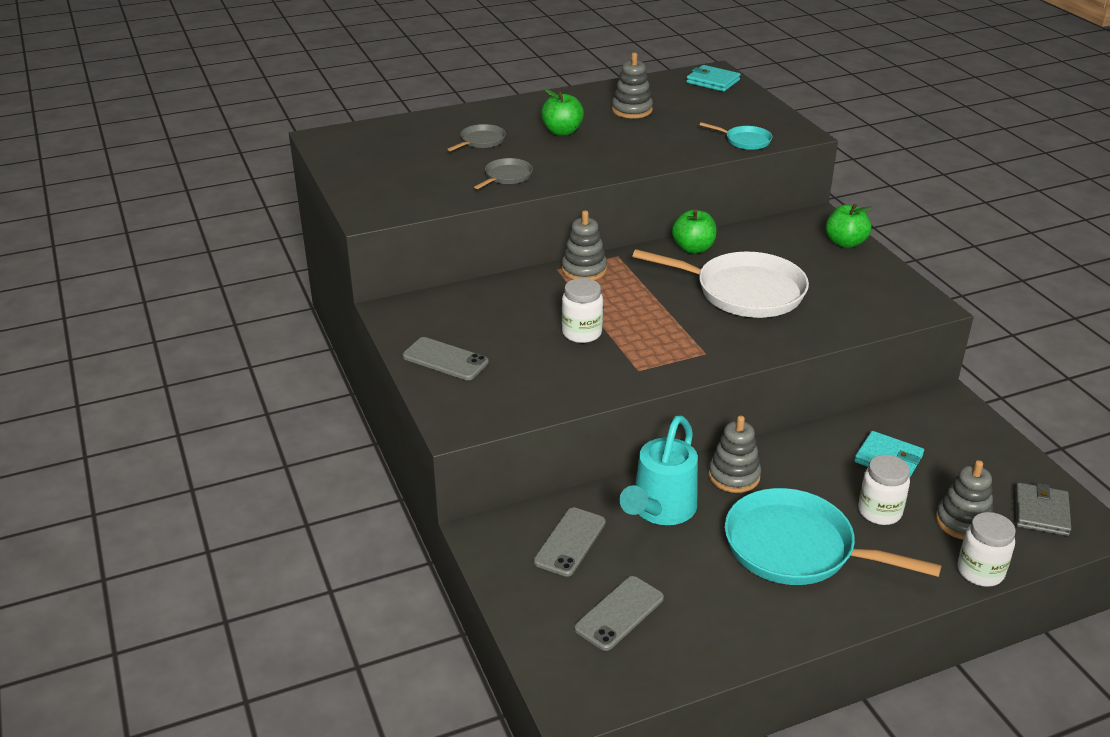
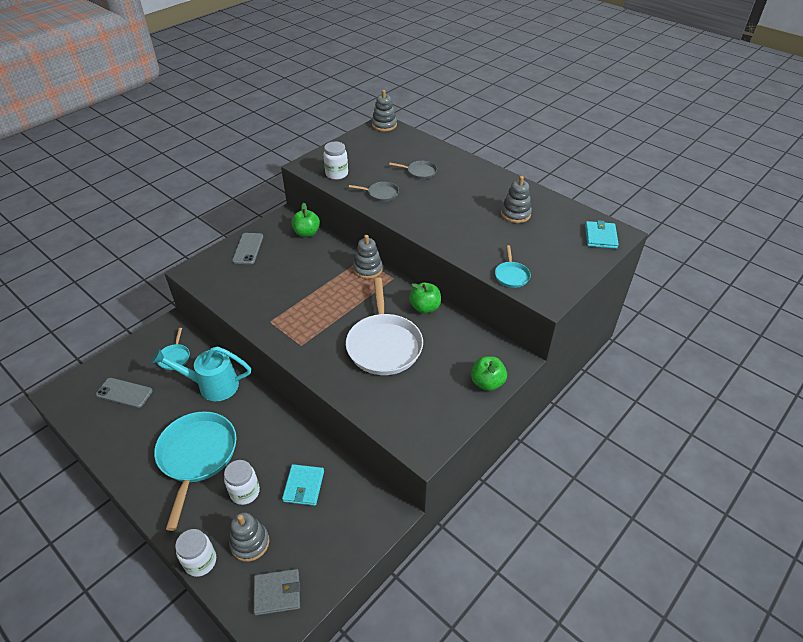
camera: 65 degrees right, 10 degrees up
(562, 132) = (457, 196): green apple -> green apple (307, 233)
(570, 542) = (174, 357): grey phone -> turquoise pan
(582, 333) = (297, 288): white jar -> white jar (336, 174)
(734, 476) = (255, 410): grey stacking toy -> grey stacking toy (384, 125)

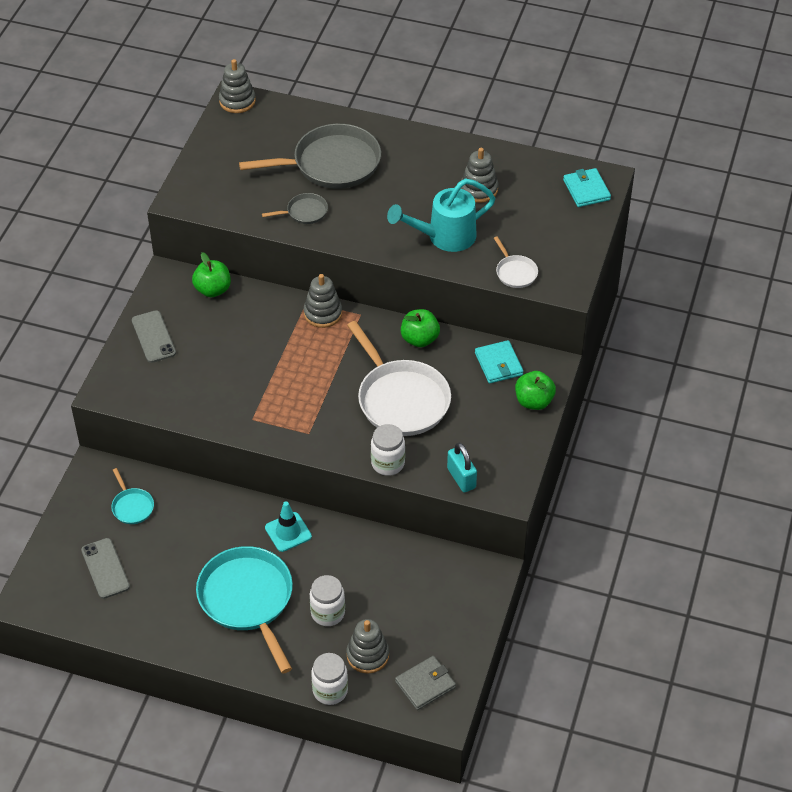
camera: 25 degrees left, 5 degrees up
(124, 393) = (105, 568): grey phone -> grey phone turned 75 degrees clockwise
(212, 385) = (205, 521): turquoise watering can -> turquoise watering can (444, 237)
(261, 416) = (288, 532): none -> turquoise traffic cone
(304, 486) = (385, 583): turquoise wallet -> turquoise wallet (498, 364)
(336, 174) = (229, 200): white jar -> white jar (388, 463)
(392, 423) = (461, 478): none -> turquoise padlock
(420, 172) = (331, 164): grey pan -> grey pan, size x2.18
(511, 275) = (515, 272): turquoise pan -> white pan

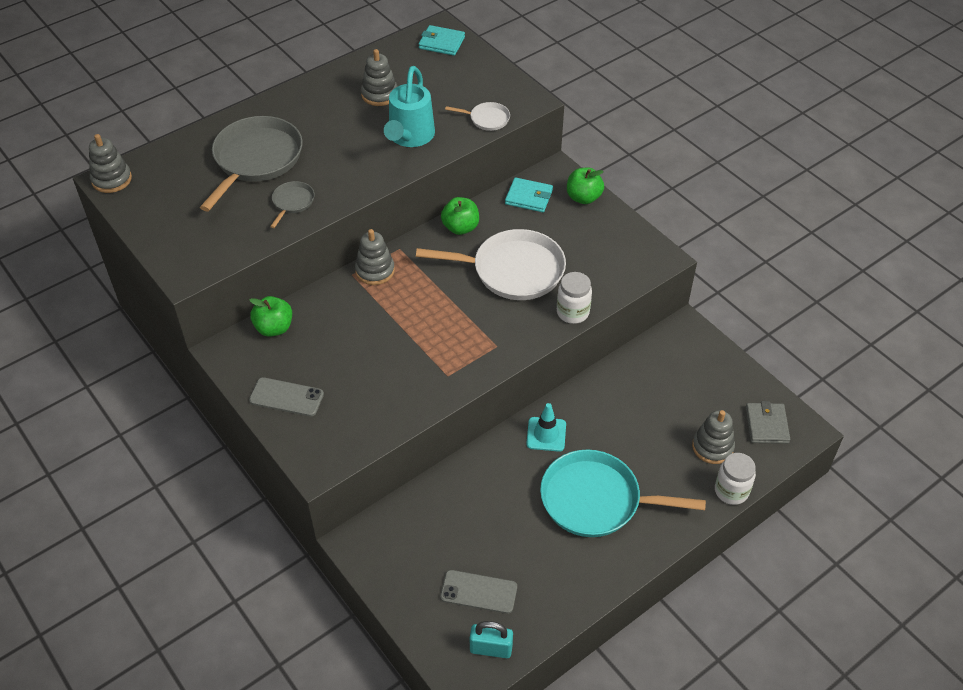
camera: 55 degrees left, 0 degrees up
(132, 506) = (424, 534): turquoise pan -> none
(328, 613) = (651, 451): white jar -> none
(461, 478) = (625, 276): turquoise padlock -> turquoise padlock (491, 648)

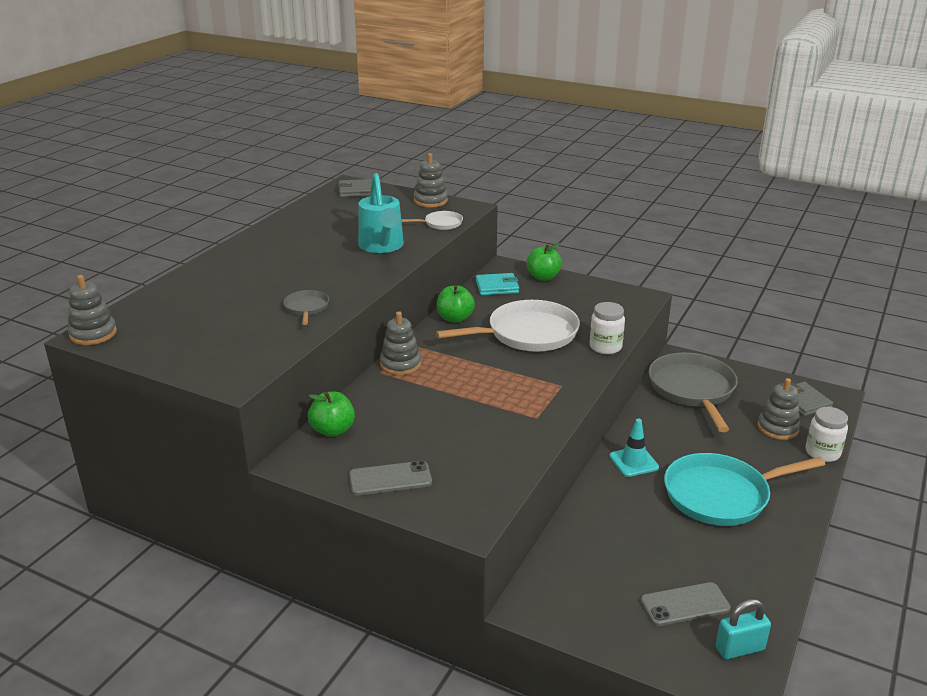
camera: 25 degrees left, 20 degrees down
(256, 160) = (243, 289): grey pan -> grey pan (692, 390)
(379, 94) = (329, 228): grey stacking toy -> grey stacking toy (430, 201)
(441, 43) = (357, 191): turquoise wallet -> grey wallet

